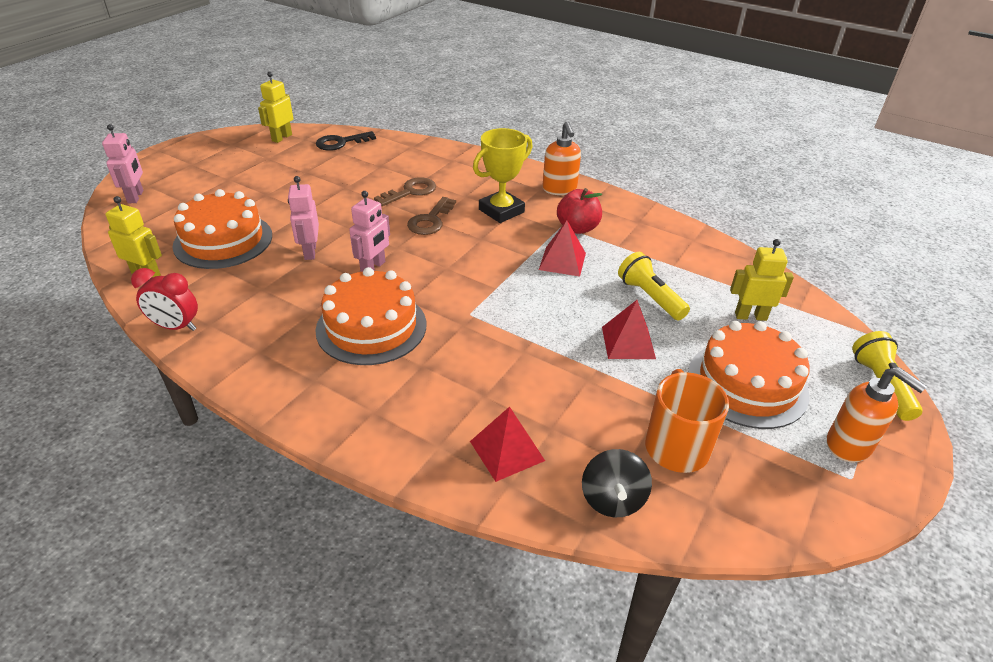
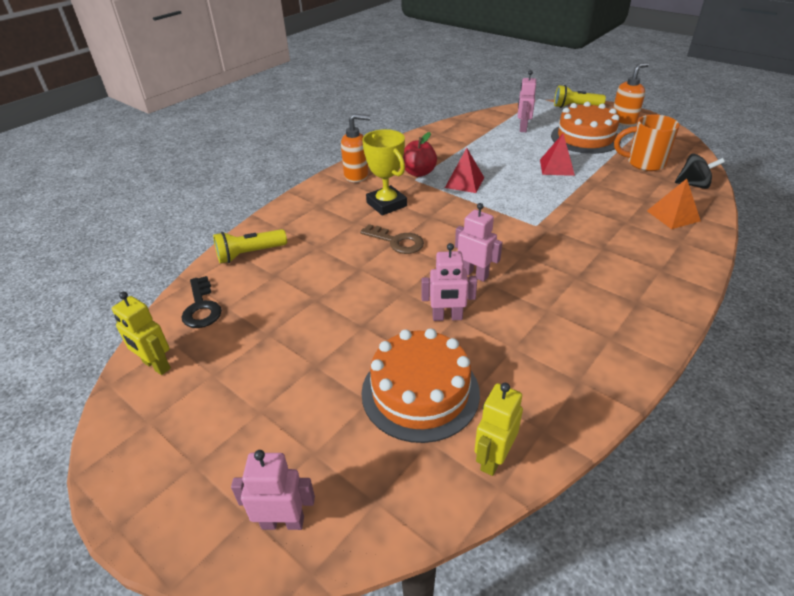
camera: 80 degrees left, 0 degrees up
(176, 327) = (589, 407): red clock -> none
(371, 327) = (562, 273): orange cake -> none
(410, 192) = (339, 253): brown key -> none
(507, 451) = (673, 216): red pyramid -> orange pyramid
(650, 297) = (507, 155): yellow flashlight -> yellow flashlight (250, 254)
(750, 316) = (522, 128): yellow robot -> pink robot

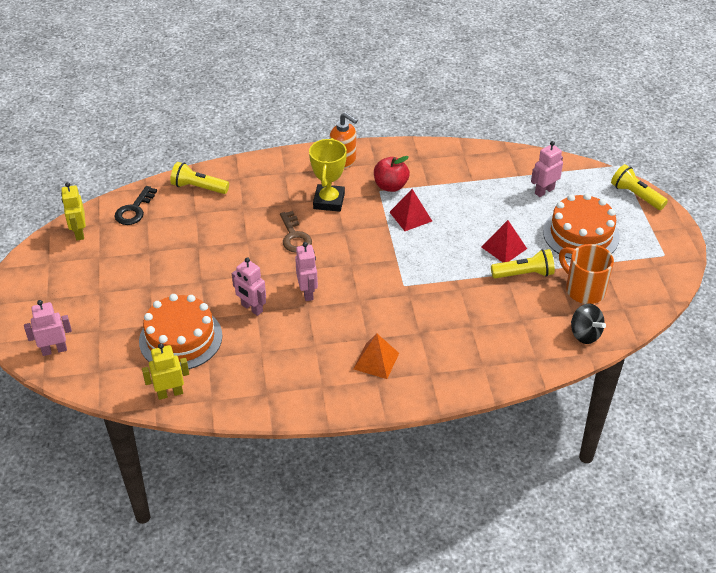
camera: 40 degrees right, 5 degrees up
(283, 522) = (54, 350): pink robot -> pink robot turned 60 degrees counterclockwise
(596, 174) = (524, 274): none -> yellow flashlight
(623, 121) = (650, 239): orange soap dispenser -> none
(673, 216) = (516, 345): orange pyramid -> orange pyramid (376, 361)

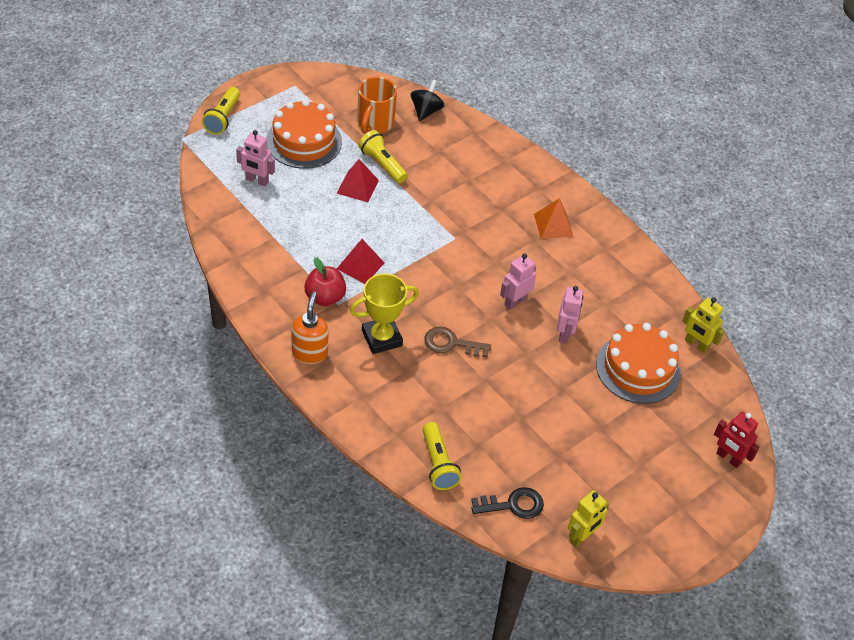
camera: 125 degrees left, 5 degrees up
(54, 350) = (728, 458): pink robot -> red robot
(294, 236) = (451, 343): brown key -> brown key turned 120 degrees counterclockwise

